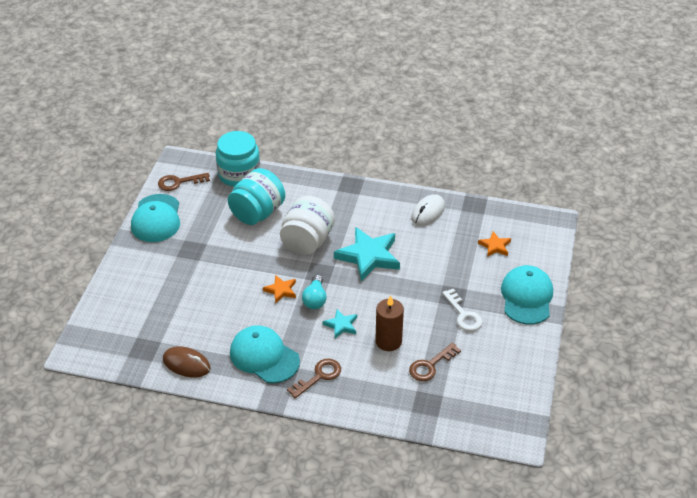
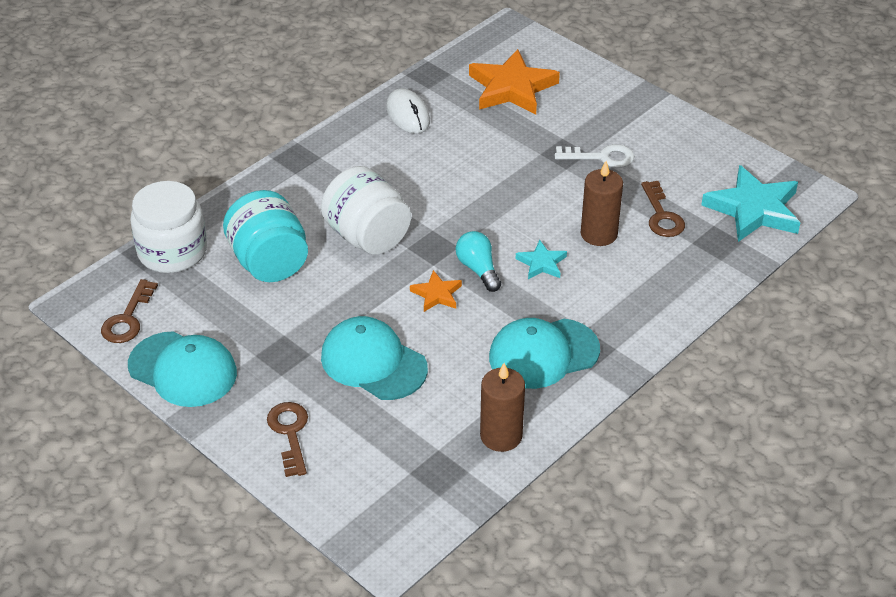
camera: 60 degrees left, 0 degrees up
(186, 364) = (501, 436): brown mouse -> brown candle
(239, 174) = (172, 251): turquoise jar -> white jar
(315, 299) = (478, 269): turquoise light bulb -> turquoise light bulb turned 150 degrees counterclockwise
(318, 376) = (613, 316): brown key -> brown key (290, 433)
(368, 256) = (441, 193): turquoise star -> turquoise star (753, 209)
(495, 246) = (512, 88): orange star -> orange star, size x2.00
(526, 297) = (611, 99): turquoise cap -> turquoise cap (373, 362)

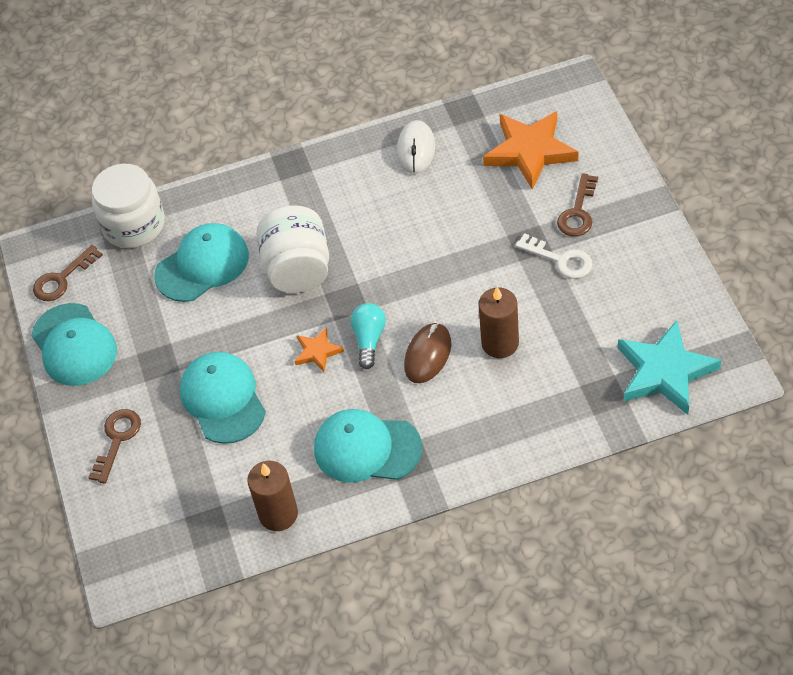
camera: 35 degrees right, 10 degrees up
(269, 262) = (202, 265): turquoise jar -> turquoise cap
(541, 263) = (428, 355): turquoise star -> brown mouse
(661, 215) = (572, 345): brown key -> brown key (578, 212)

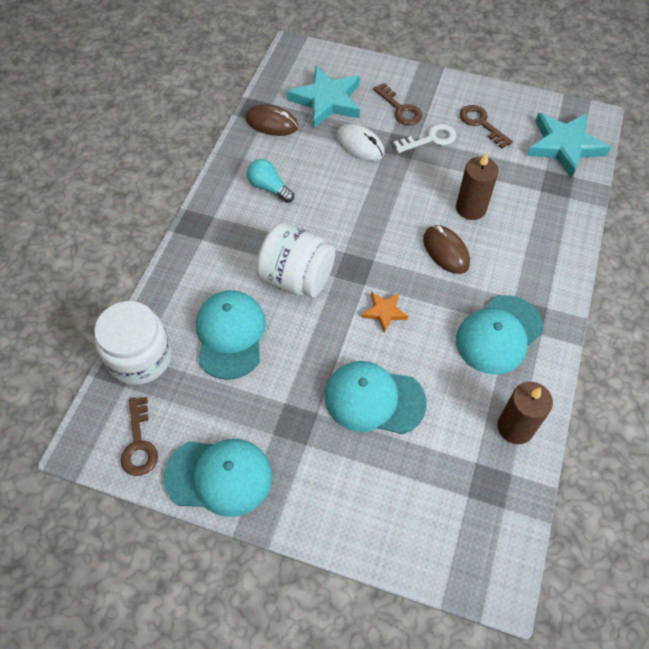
camera: 60 degrees left, 5 degrees up
(117, 440) = (348, 502): brown key -> brown key (481, 124)
(369, 339) = (402, 275): turquoise light bulb -> turquoise light bulb (269, 187)
(416, 149) = (261, 151): white mouse -> white mouse (360, 145)
(458, 133) = (271, 123): none -> brown mouse
(530, 151) = (327, 101): orange star -> turquoise star

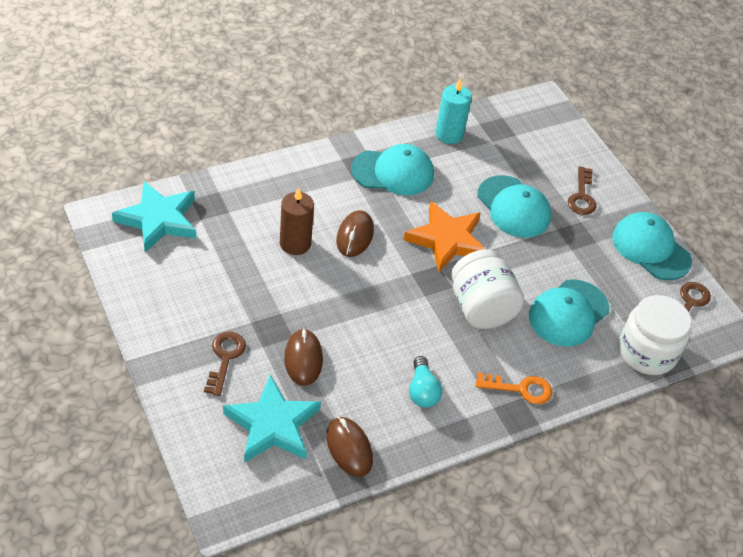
camera: 140 degrees left, 10 degrees down
(208, 243) = (520, 389): none -> orange key
(360, 145) = (303, 359): white mouse -> brown mouse
(384, 312) = (447, 240): orange star -> orange star, size x2.00
(430, 139) = (243, 313): white key -> none
(481, 124) = (185, 288): brown key -> brown key (582, 196)
(515, 427) = (449, 134): brown candle -> turquoise candle

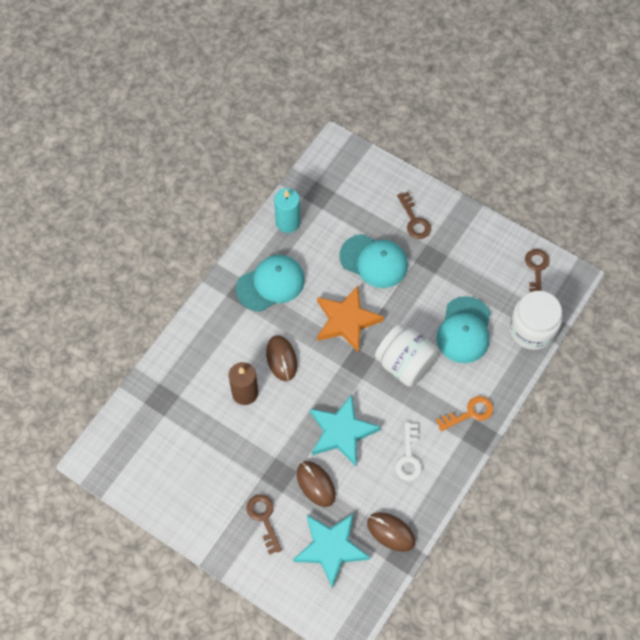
camera: 25 degrees left, 15 degrees up
(158, 220) = (134, 436): turquoise star -> turquoise star (342, 432)
(422, 391) = (409, 457): turquoise light bulb -> white key
(650, 249) = (486, 238): turquoise cap -> none

